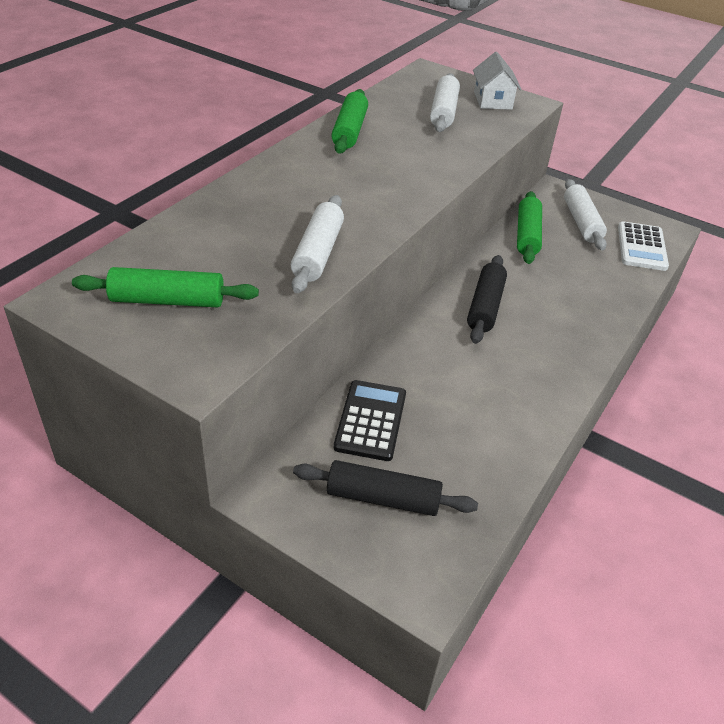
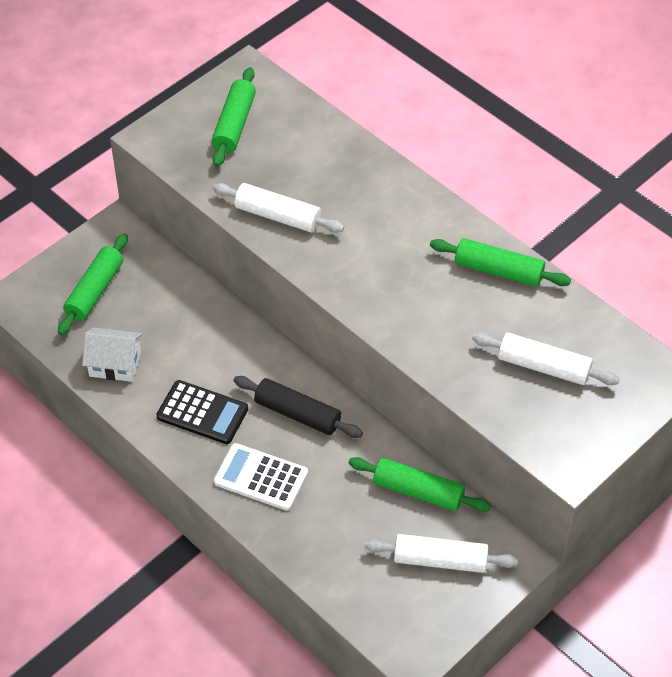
camera: 105 degrees right, 10 degrees up
(370, 420) = (171, 297): black calculator -> black calculator (202, 413)
(383, 498) = (95, 291): black rolling pin -> green rolling pin
(492, 100) = (576, 427): white house -> white house (115, 364)
(641, 247) = (380, 607): white calculator -> white calculator (261, 477)

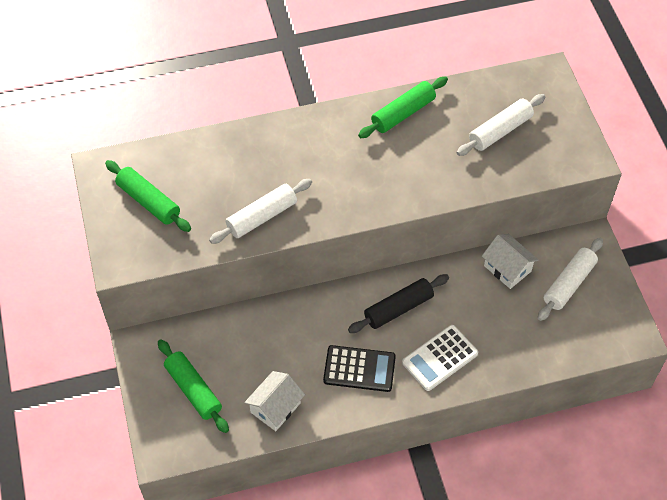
camera: 60 degrees left, 5 degrees up
(202, 413) = (359, 369): black calculator -> black calculator turned 45 degrees clockwise
(418, 491) = (507, 268): green rolling pin -> white house

